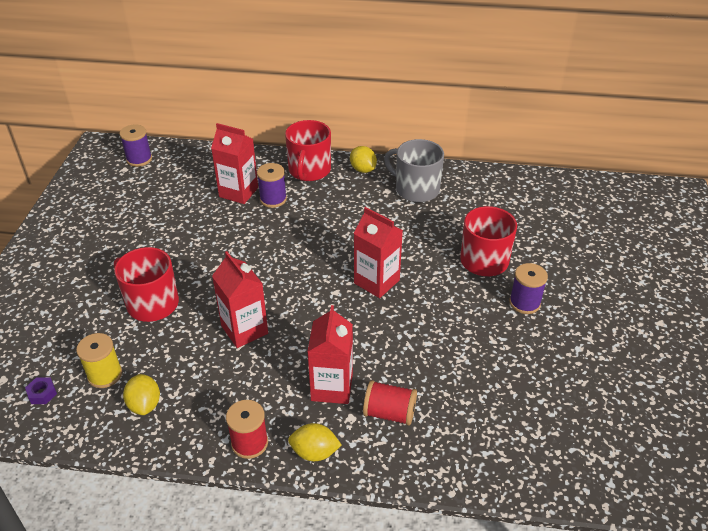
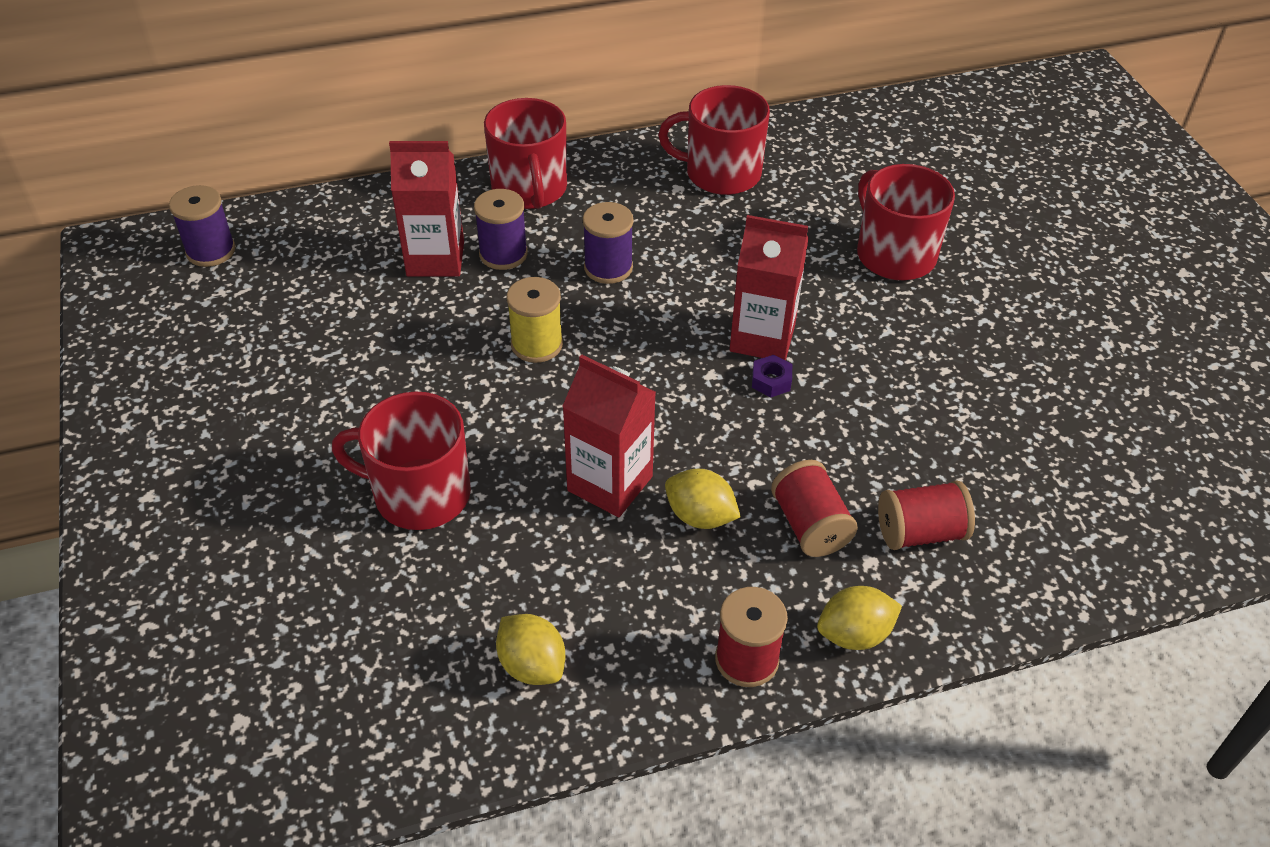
camera: 25 degrees left, 5 degrees up
(42, 393) = (335, 717): purple nut -> purple nut (771, 381)
(105, 375) = (426, 643): yellow spool -> yellow spool (537, 344)
(332, 387) = (810, 525): red carton -> red spool
(363, 169) = (616, 164): yellow lemon -> yellow lemon (700, 516)
(416, 189) = (721, 173): grey mug -> red mug
(524, 303) = (993, 301): purple spool -> purple spool (608, 267)

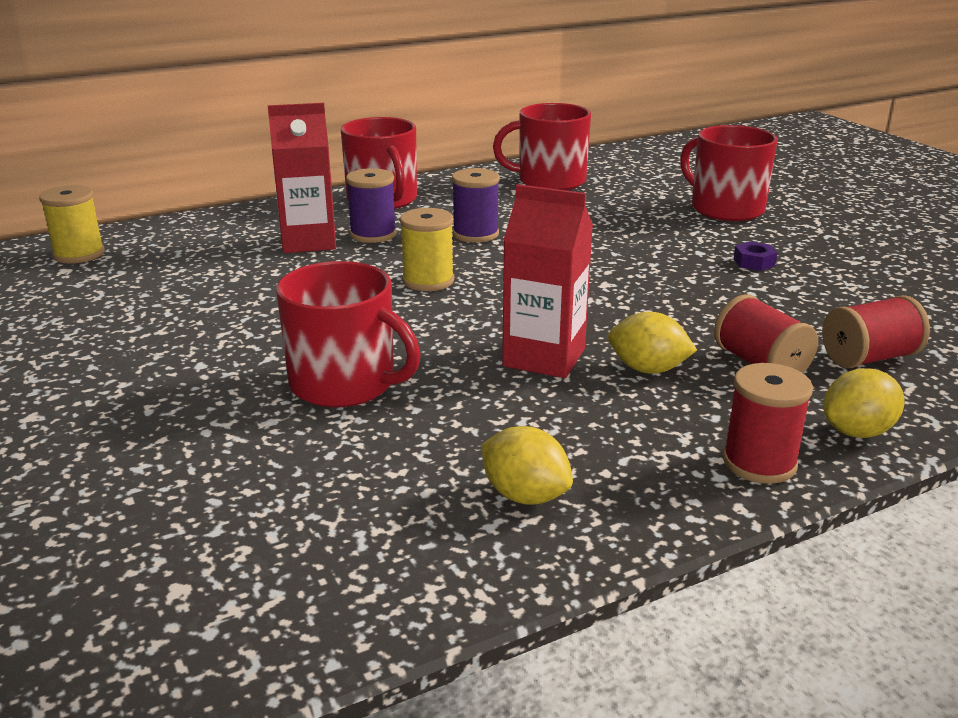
camera: 10 degrees left, 20 degrees down
(211, 251) = (79, 254): purple spool -> yellow spool
(419, 493) = (345, 384): red mug -> red mug turned 150 degrees counterclockwise
(762, 338) = (640, 260): red carton -> none
(771, 381) = (664, 282): purple nut -> purple nut (754, 262)

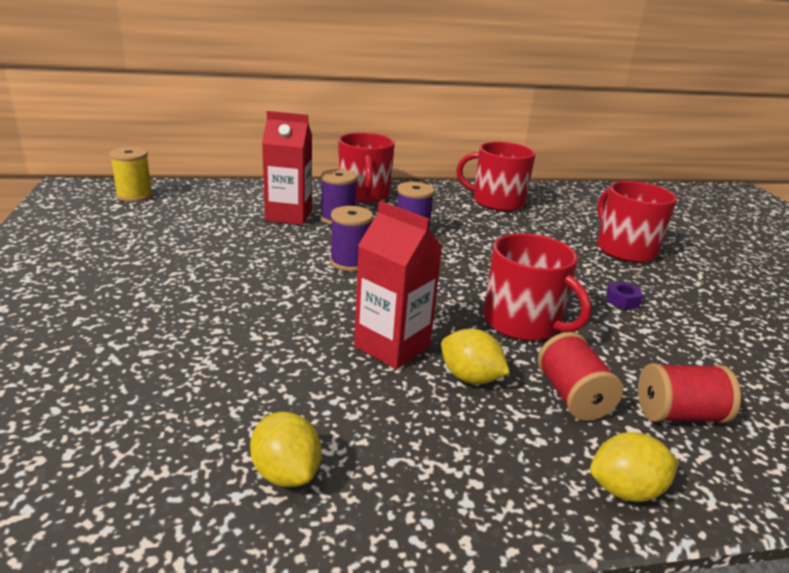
camera: 15 degrees right, 0 degrees up
(345, 384) = (226, 333): red mug -> red mug (523, 323)
(428, 281) = (350, 262): yellow spool -> purple spool
(759, 463) = (512, 498): red spool -> none

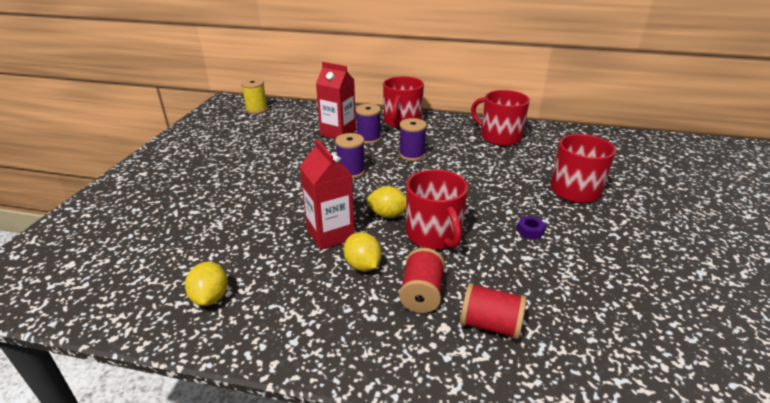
camera: 25 degrees right, 5 degrees up
(626, 490) = (400, 364): yellow lemon -> yellow lemon (388, 215)

